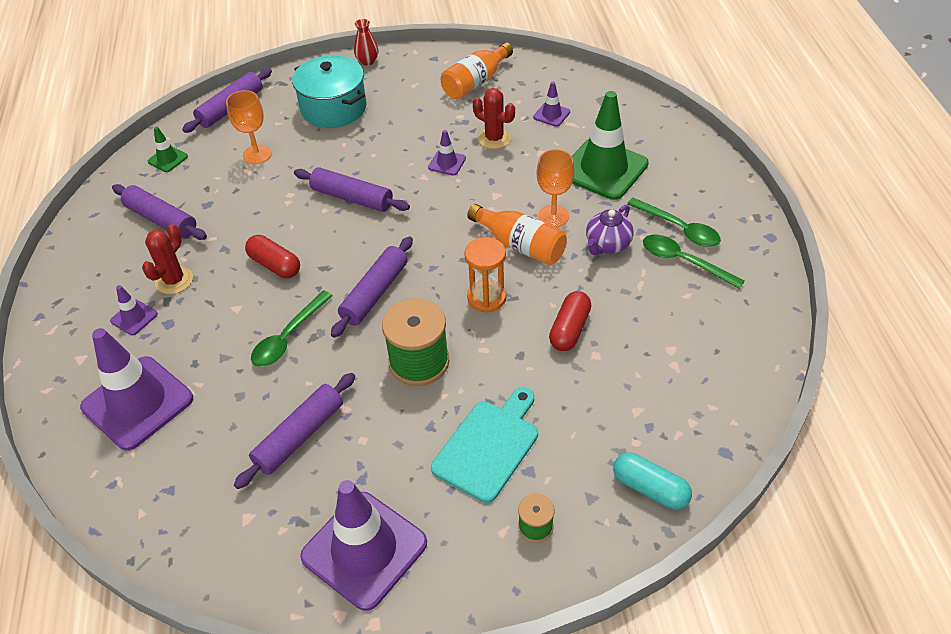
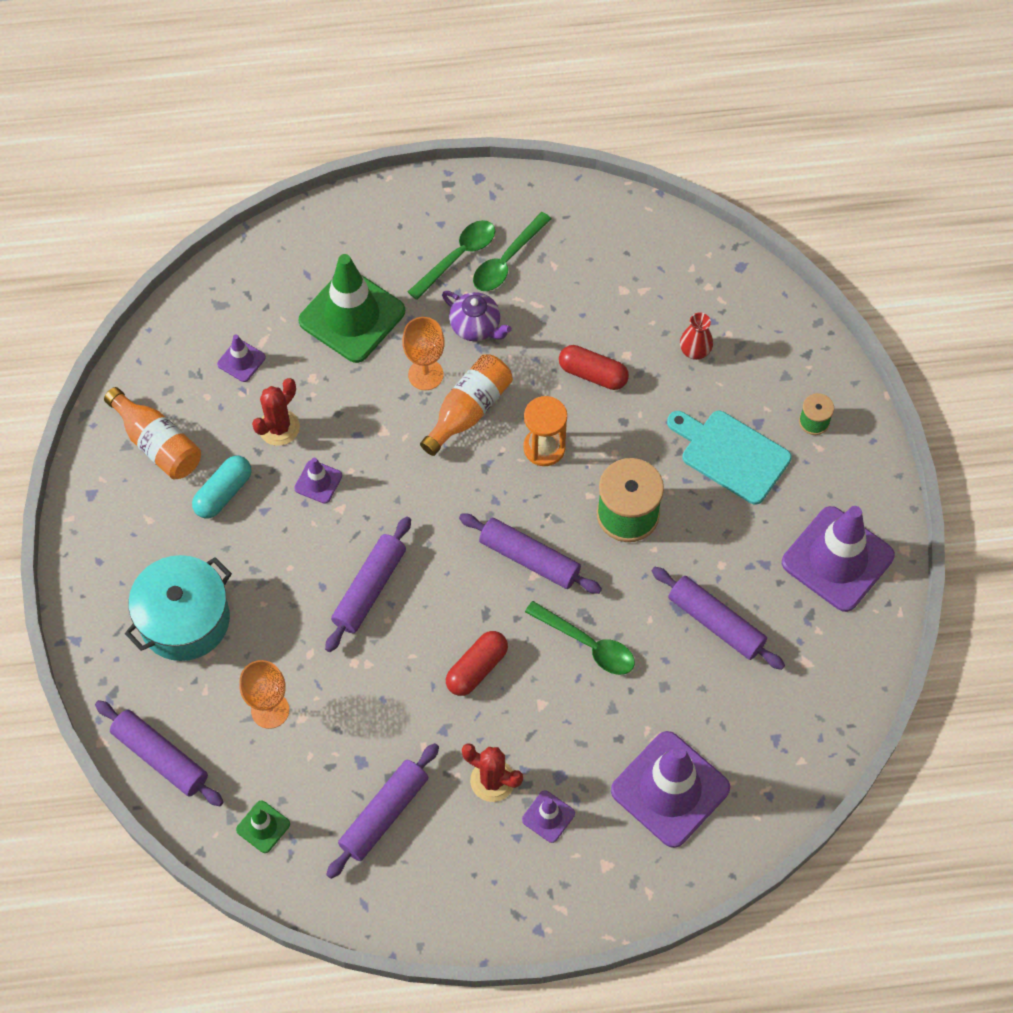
camera: 90 degrees left, 15 degrees up
(367, 61) = (82, 580): red vase -> red vase (695, 351)
(650, 488) = (777, 329): turquoise capsule -> turquoise capsule (223, 493)

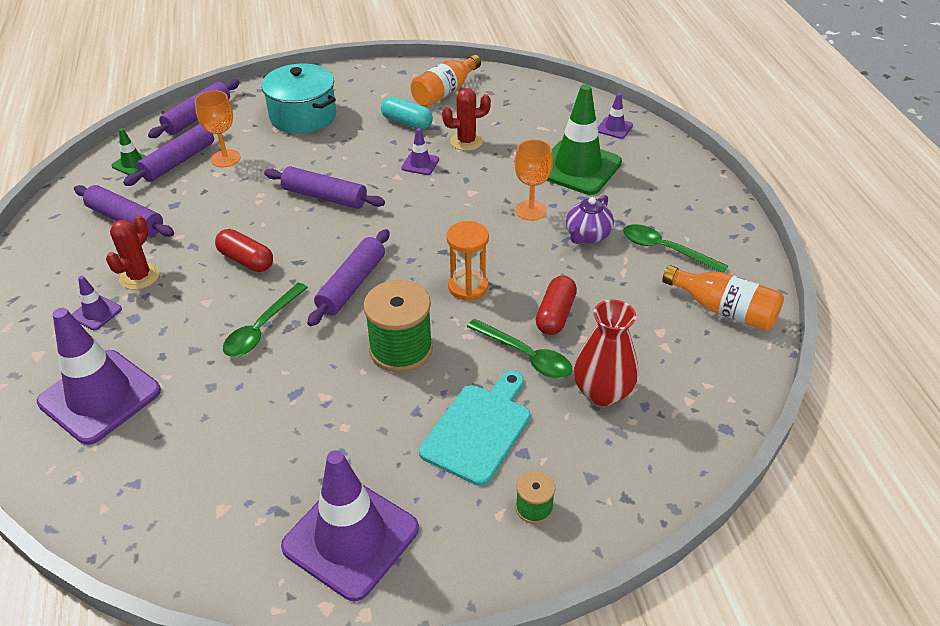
camera: 85 degrees right, 20 degrees down
(241, 361) = (522, 120): purple traffic cone -> purple traffic cone (614, 128)
(279, 427) = (466, 141): red cactus -> red cactus turned 45 degrees counterclockwise
(458, 257) = (657, 220): green spoon -> green spoon (526, 356)
(468, 411) = (499, 237): orange bottle -> orange bottle (724, 310)
(695, 351) = (602, 392): red vase -> red vase, size x1.71
(716, 623) = (277, 425): purple rolling pin -> purple rolling pin (179, 161)

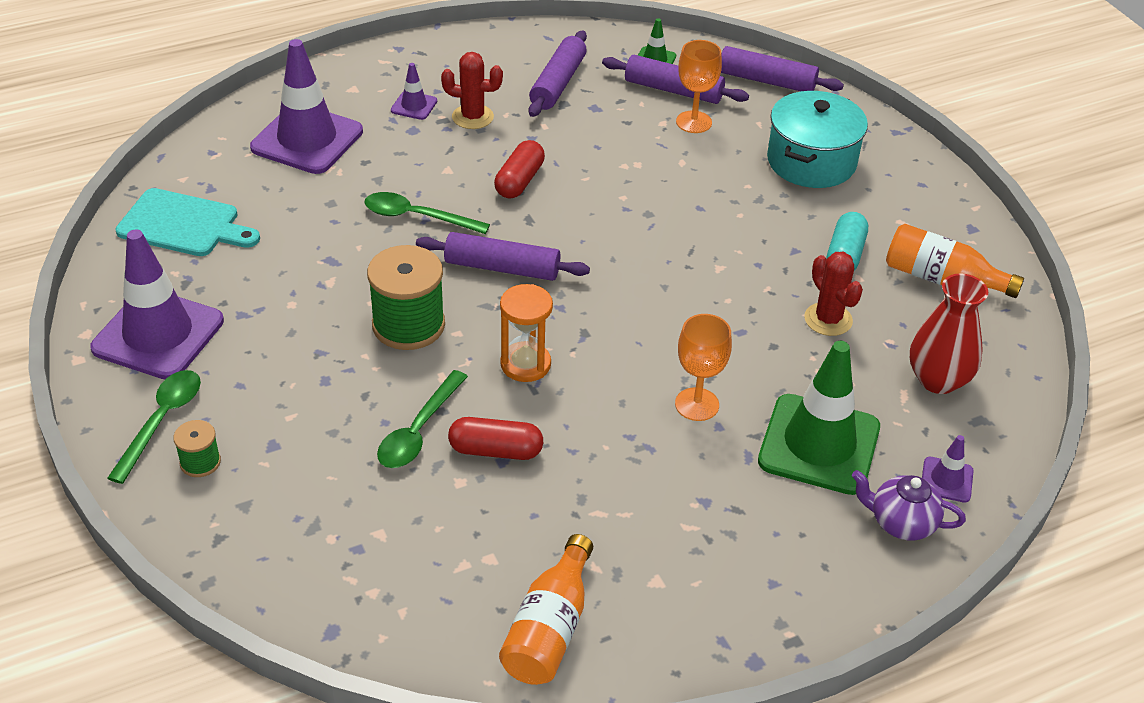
camera: 75 degrees right, 0 degrees up
(325, 197) = (653, 214): purple rolling pin -> none
(420, 164) = (755, 283): purple traffic cone -> none
(478, 429) = (300, 405): turquoise cutting board -> turquoise cutting board (183, 224)
(587, 236) = (662, 468): purple teapot -> purple teapot (901, 523)
(602, 392) = (372, 506): red vase -> red vase (938, 380)
(665, 250) = (661, 557): green spoon -> green spoon (161, 421)

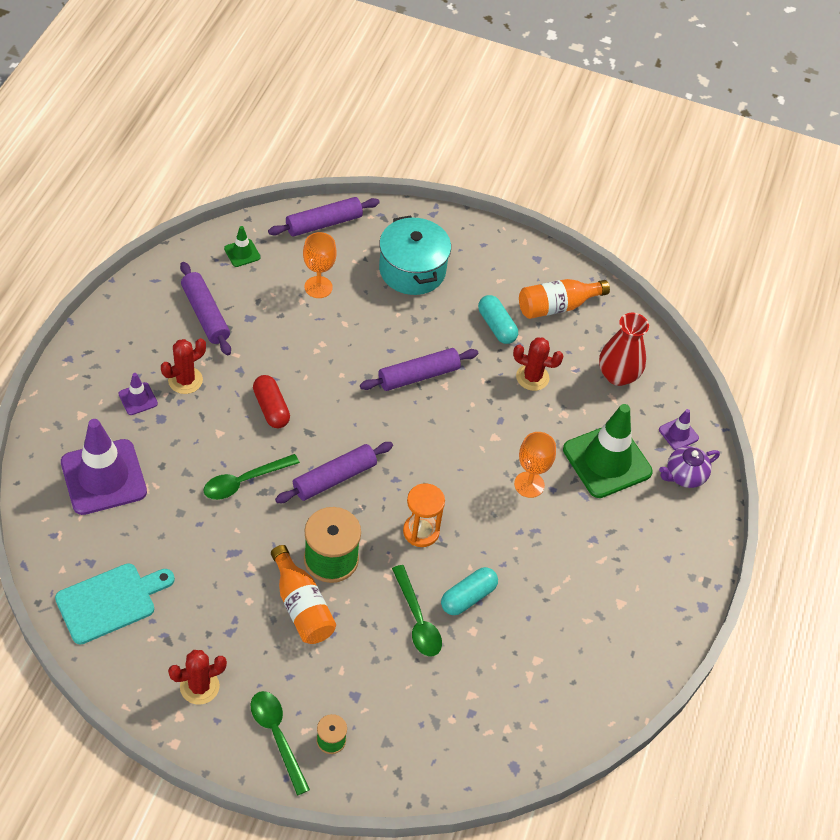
camera: 50 degrees left, 10 degrees up
(158, 334) = (199, 686): purple traffic cone -> red cactus
(495, 450) = (468, 597): red capsule -> turquoise capsule
(549, 629) = (605, 671): orange bottle -> orange bottle (301, 606)
(673, 90) = (279, 270): purple rolling pin -> purple rolling pin (418, 376)

